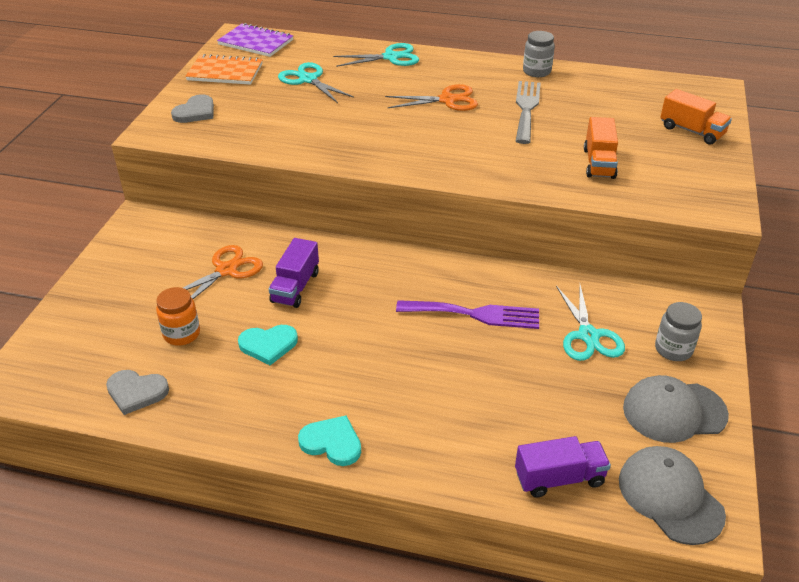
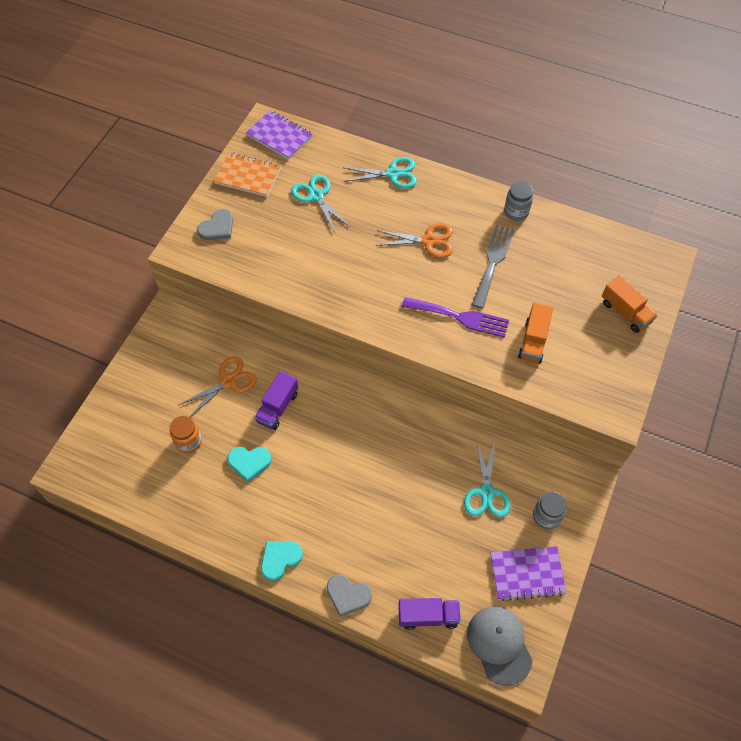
camera: 10 degrees right, 20 degrees up
(136, 392) = (152, 491): grey heart -> grey heart (348, 595)
(332, 443) = (280, 559): turquoise heart -> turquoise heart turned 75 degrees counterclockwise
(475, 314) = (407, 457): purple fork -> purple fork (460, 317)
(674, 411) = (527, 573): grey cap -> purple notebook

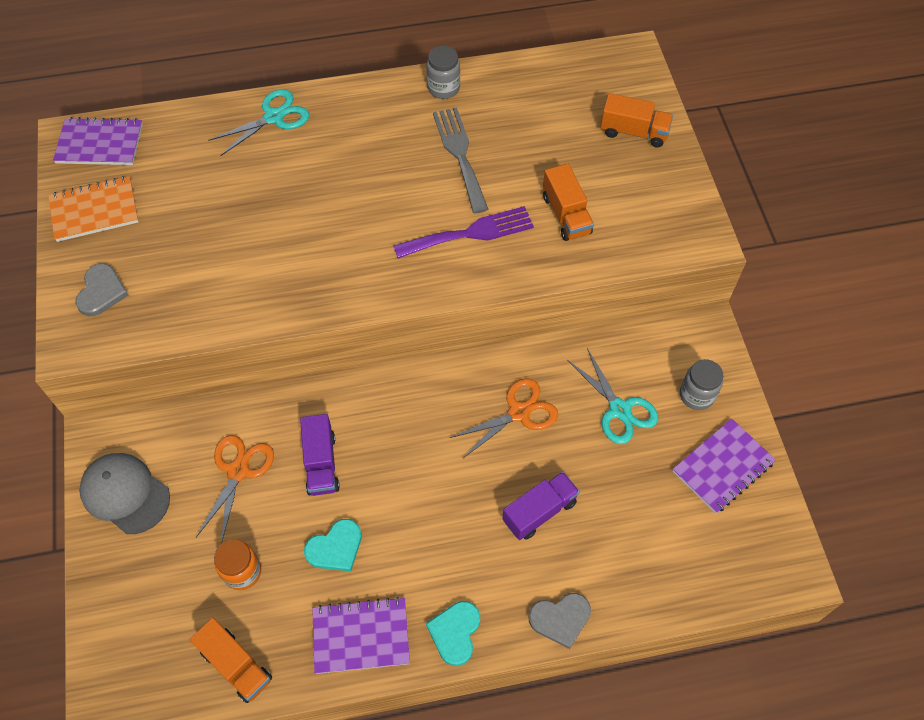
camera: 35 degrees left, 0 degrees up
(148, 492) = (236, 665): none -> orange truck
(225, 523) = (361, 636): none -> purple notebook
(316, 196) = (200, 190): turquoise scissors -> none
(428, 241) = (371, 170): orange scissors -> orange scissors (519, 412)
(428, 616) = (660, 581): purple truck -> purple truck (539, 511)
(499, 644) = (752, 559): grey cap -> grey cap (125, 494)

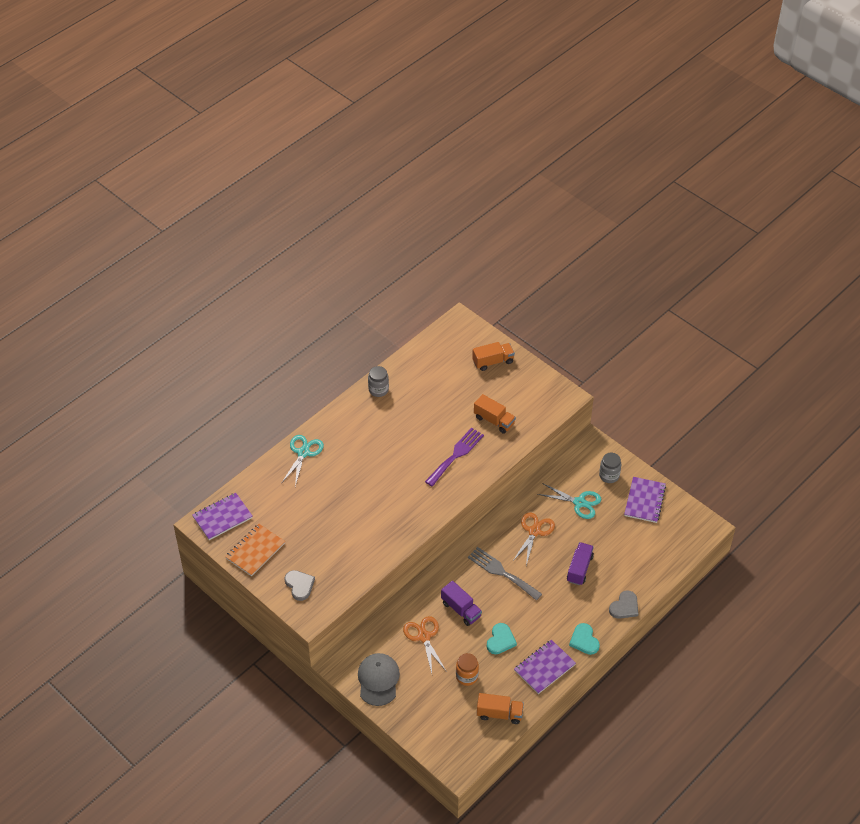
camera: 35 degrees left, 10 degrees down
(125, 494) = (378, 680): grey cap -> grey cap turned 90 degrees clockwise
(460, 155) = (417, 419): grey fork -> grey fork (501, 572)

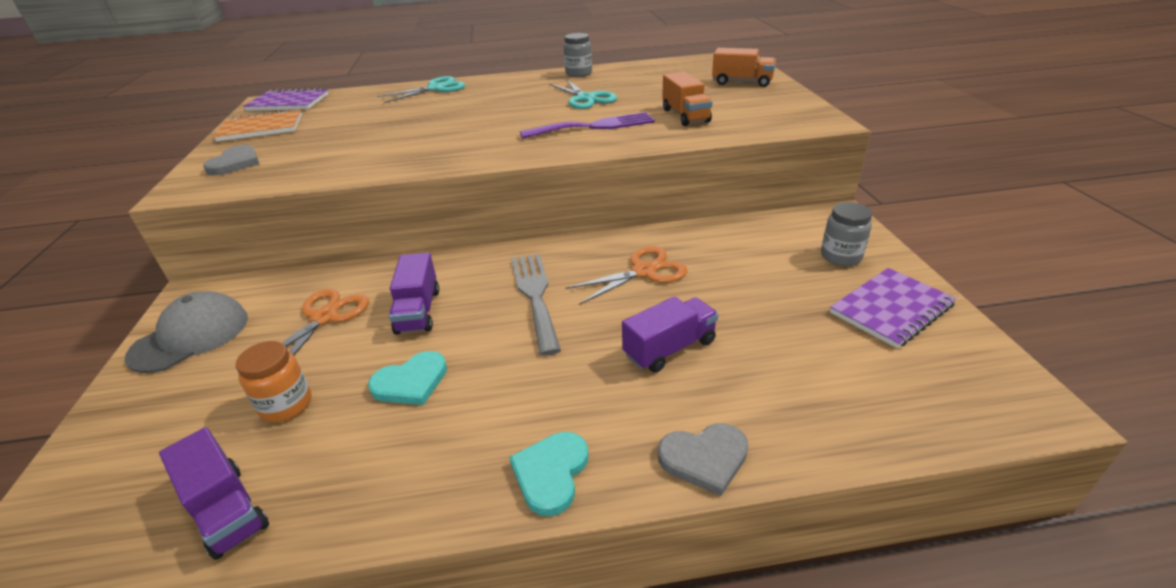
camera: 40 degrees right, 15 degrees down
(499, 714) = (227, 510): orange truck -> purple truck
(544, 668) = (416, 476): purple notebook -> none
(579, 502) = (756, 268): turquoise scissors -> turquoise scissors (586, 98)

